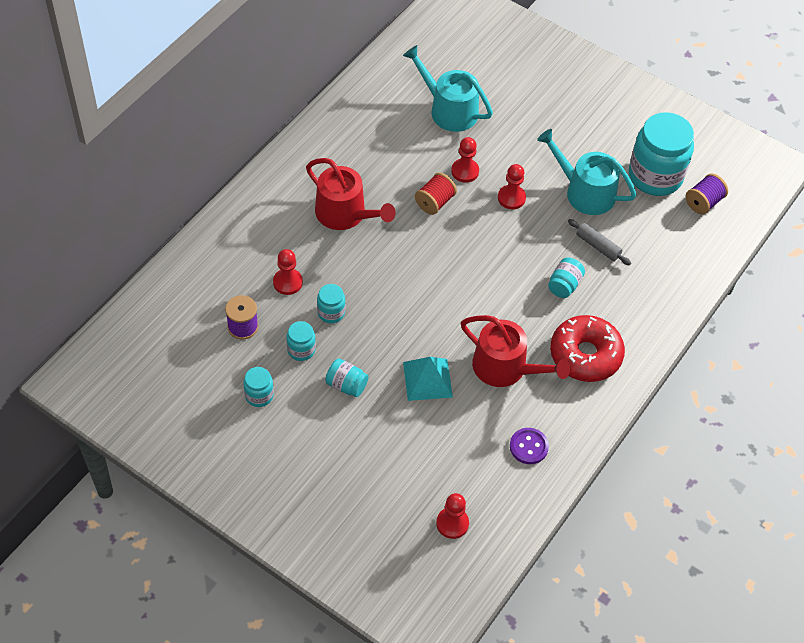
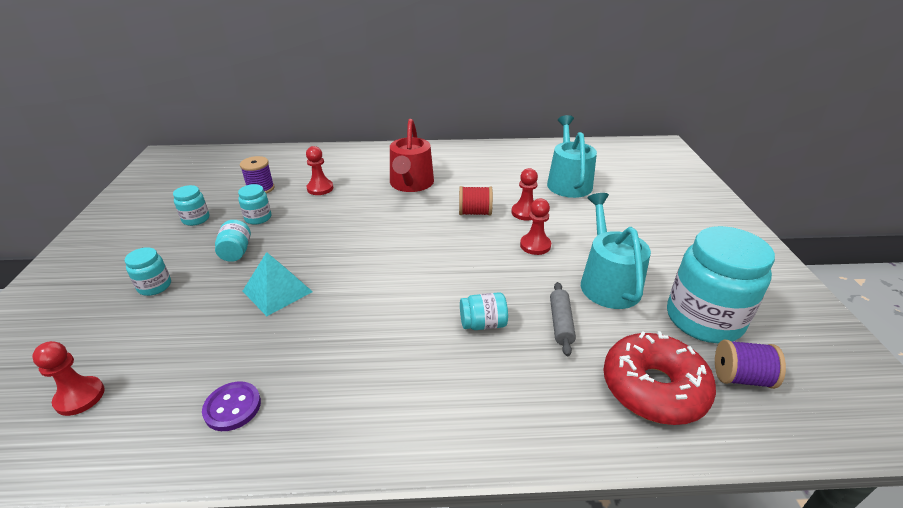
camera: 55 degrees right, 20 degrees down
(331, 313) = (308, 215): turquoise jar -> turquoise jar (155, 286)
(505, 368) = (334, 334): red watering can -> none
(585, 355) = (409, 388): red donut -> red donut (653, 388)

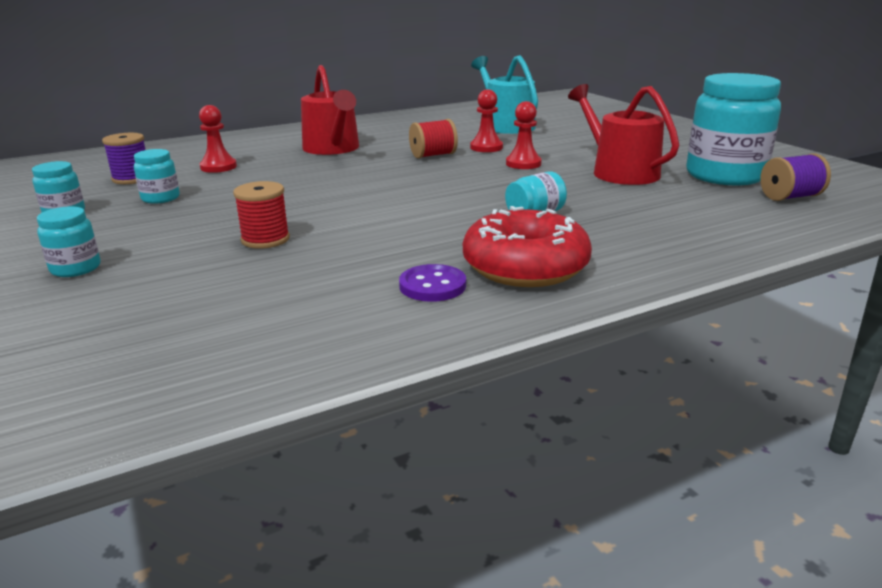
camera: 25 degrees left, 10 degrees down
(80, 397) = (83, 365): red pawn -> none
(232, 407) = (323, 320): purple button -> purple button (432, 286)
(236, 252) = (165, 225): turquoise jar -> none
(277, 291) = (265, 239): turquoise pyramid -> red spool
(560, 323) = (608, 200): grey rolling pin -> none
(607, 282) = (619, 172): turquoise watering can -> red watering can
(653, 388) = (732, 216): red donut -> red donut (525, 267)

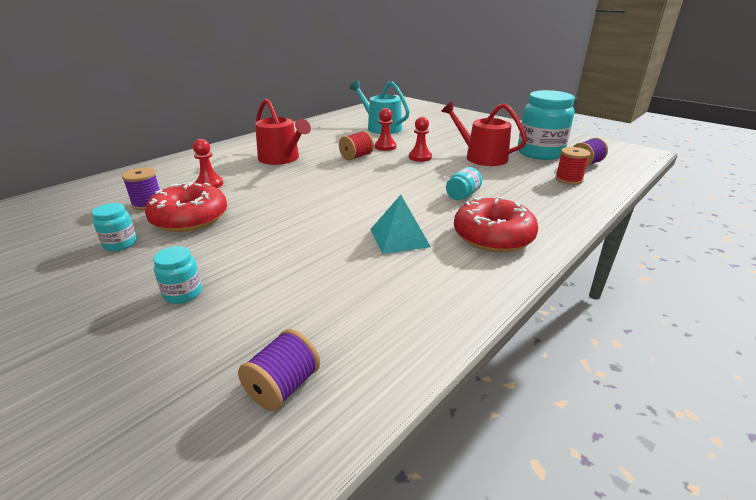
camera: 20 degrees left, 5 degrees up
(80, 376) = (283, 387): none -> purple spool
(160, 198) = (190, 218): turquoise jar -> red donut
(265, 239) = (306, 242): red spool -> red spool (568, 179)
(388, 250) = (399, 238): none -> turquoise pyramid
(432, 286) = (452, 260): purple button -> none

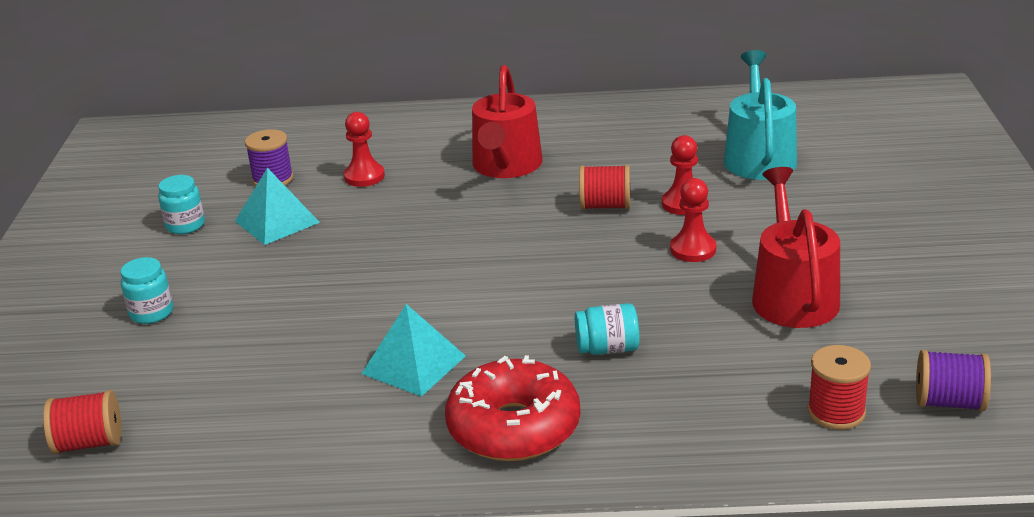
camera: 50 degrees right, 0 degrees up
(190, 218) = (277, 221): red donut -> turquoise pyramid
(283, 387) = (89, 443): purple spool -> red spool
(540, 153) = (920, 338): turquoise jar -> none

